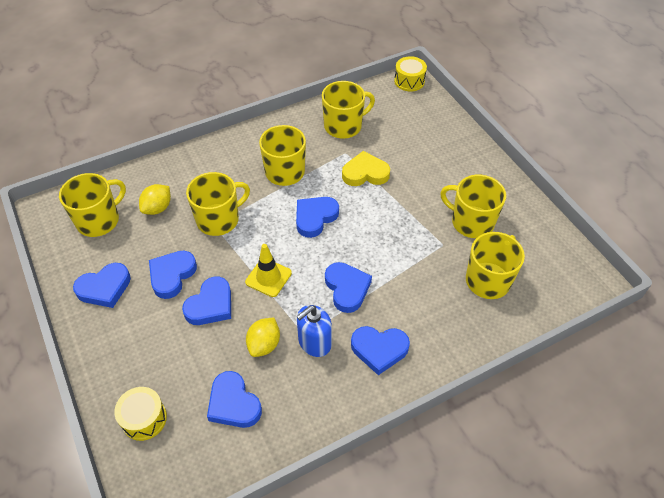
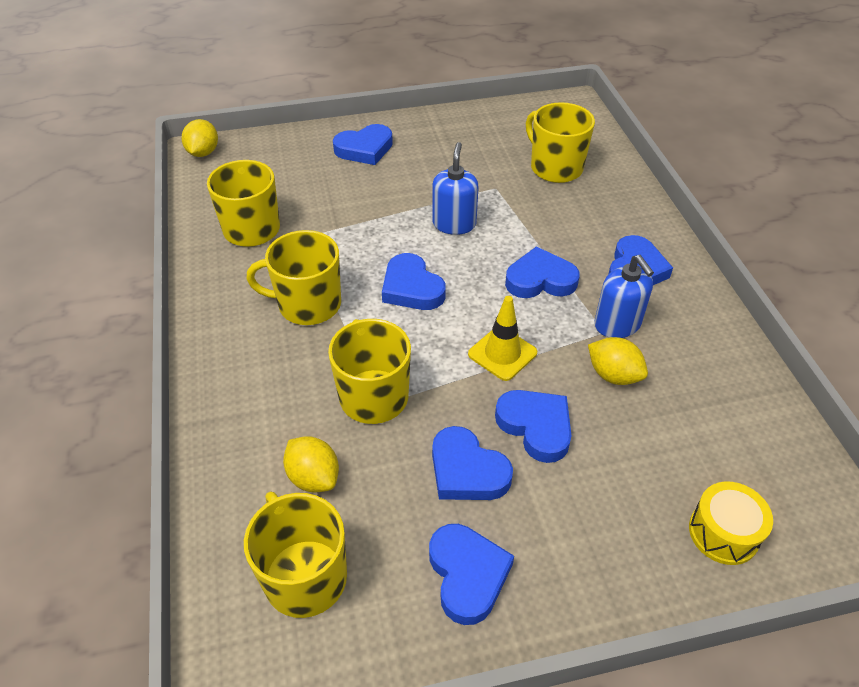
camera: 75 degrees left, 5 degrees down
(233, 403) = (702, 421): blue heart -> blue heart (364, 149)
(365, 173) = (352, 226): yellow heart -> none
(389, 227) = (454, 224): none -> blue soap dispenser
(409, 81) = (203, 153): yellow drum -> yellow lemon
(471, 222) = (469, 160): yellow mug -> none

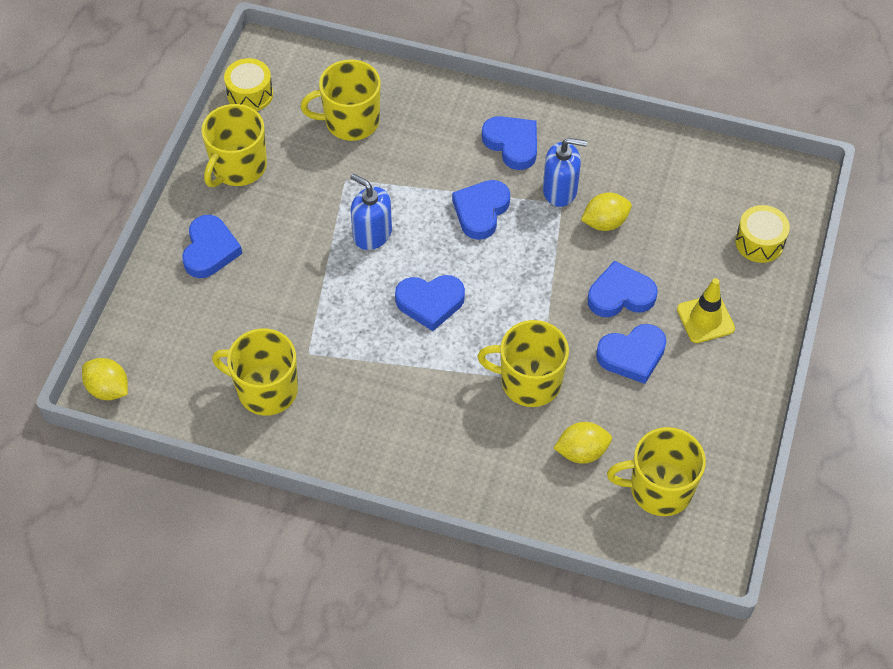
camera: 60 degrees left, 10 degrees up
(308, 304) = (399, 385): yellow mug -> yellow mug (238, 167)
(467, 575) = (710, 395): blue heart -> none
(502, 353) = (541, 278): yellow traffic cone -> yellow traffic cone (705, 319)
(526, 111) = (250, 94): none -> yellow drum

